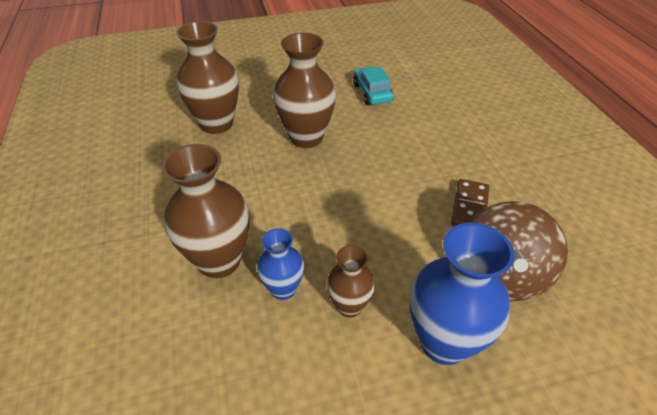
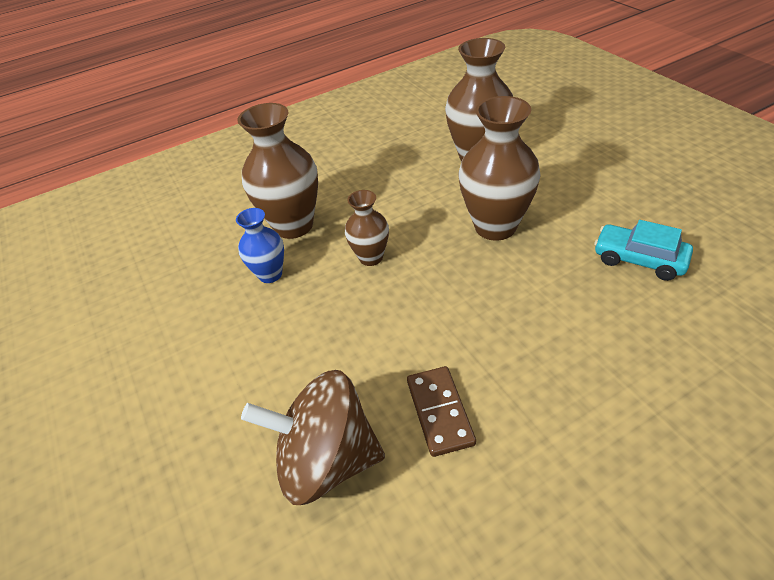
camera: 80 degrees right, 0 degrees up
(349, 306) = (258, 325): brown vase -> brown vase (371, 257)
(372, 93) = (639, 259): turquoise car -> turquoise car turned 120 degrees counterclockwise
(443, 342) = (225, 410): blue vase -> none
(469, 207) = (440, 412): brown domino -> brown domino turned 75 degrees clockwise

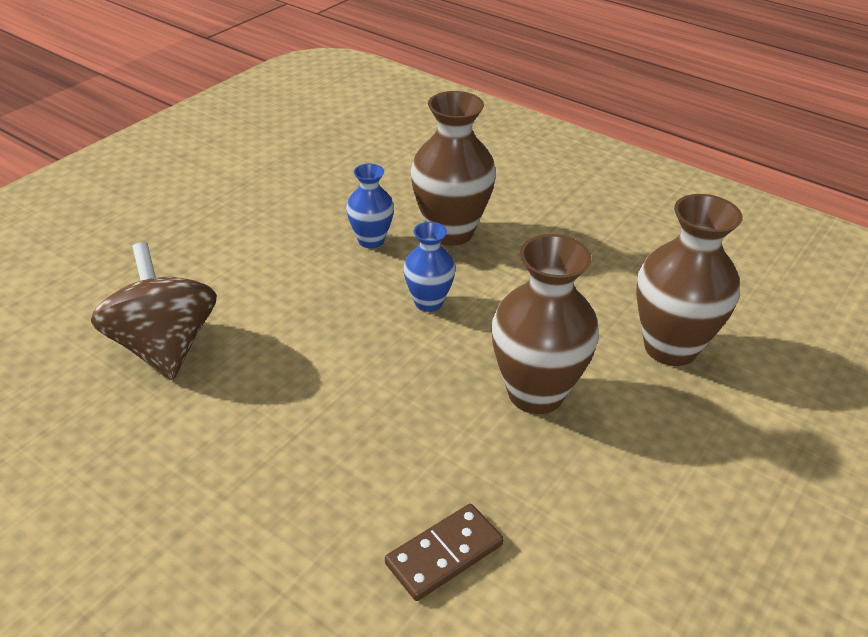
camera: 60 degrees right, 5 degrees down
(371, 257) = (428, 302): brown vase -> blue vase
(440, 412) = (235, 408): brown domino -> brown domino (444, 554)
(639, 259) = (545, 552): turquoise car -> none

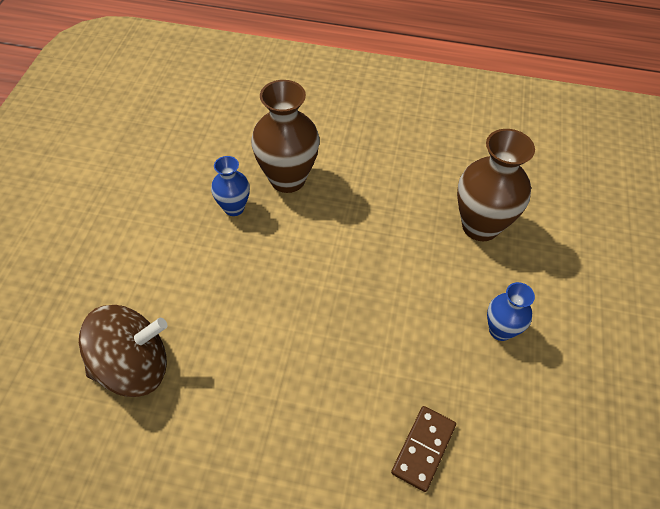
camera: 25 degrees left, 15 degrees up
(164, 346) = (134, 366): brown spinning top -> brown spinning top turned 120 degrees clockwise
(428, 302) = (306, 249): blue vase -> blue vase (500, 330)
(535, 393) = (416, 298): brown vase -> none

